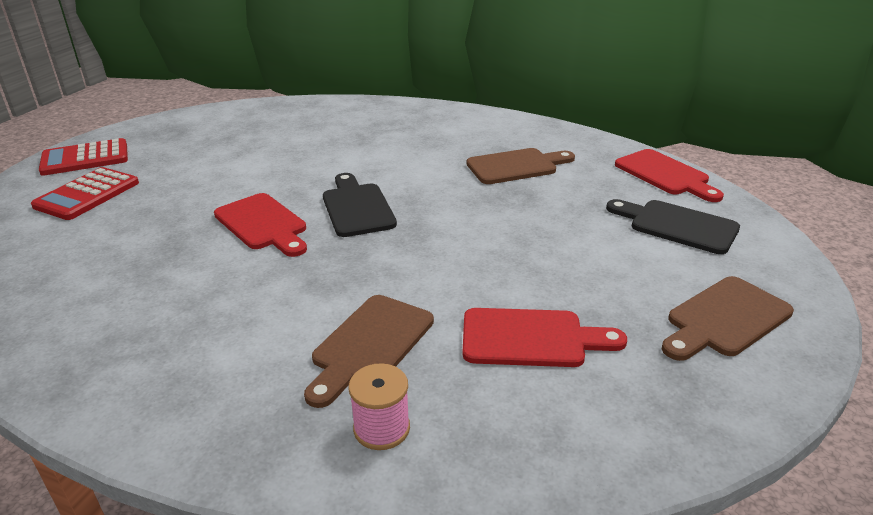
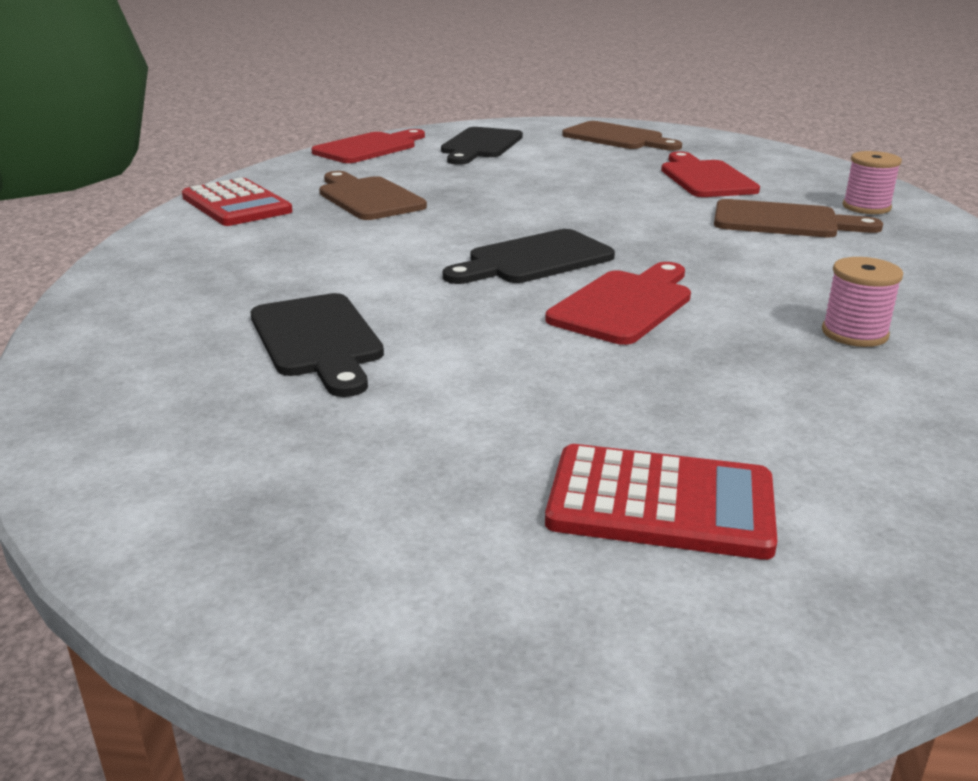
camera: 105 degrees left, 5 degrees down
(85, 158) = (481, 602): red calculator -> red calculator (236, 204)
(147, 295) = (854, 333): none -> pink spool
(294, 144) = (318, 340): none -> black cutting board

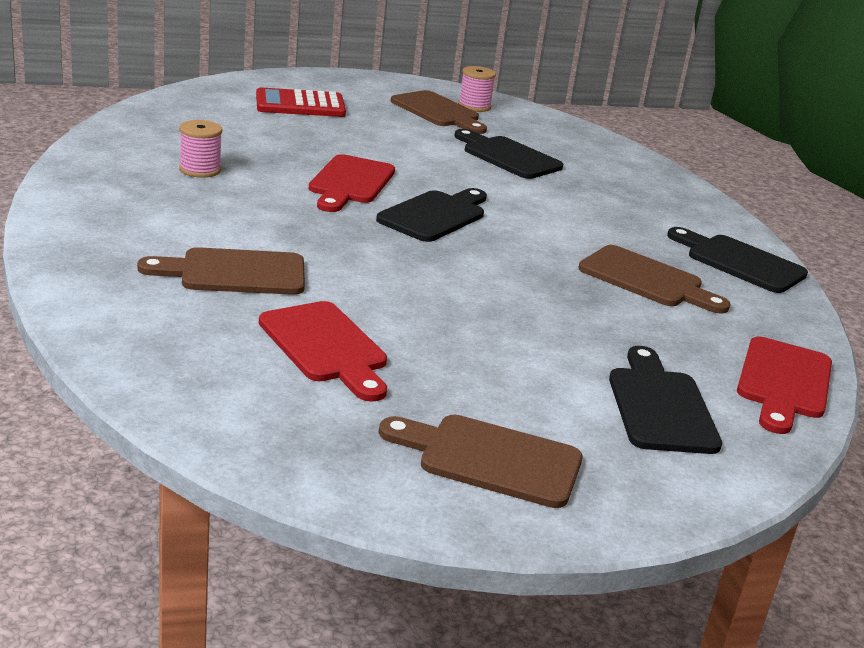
camera: 155 degrees right, 0 degrees up
(236, 204) = (740, 262): red calculator -> black cutting board
(323, 468) = (438, 112): none -> brown cutting board
(866, 207) = (139, 302): pink spool -> pink spool (474, 106)

